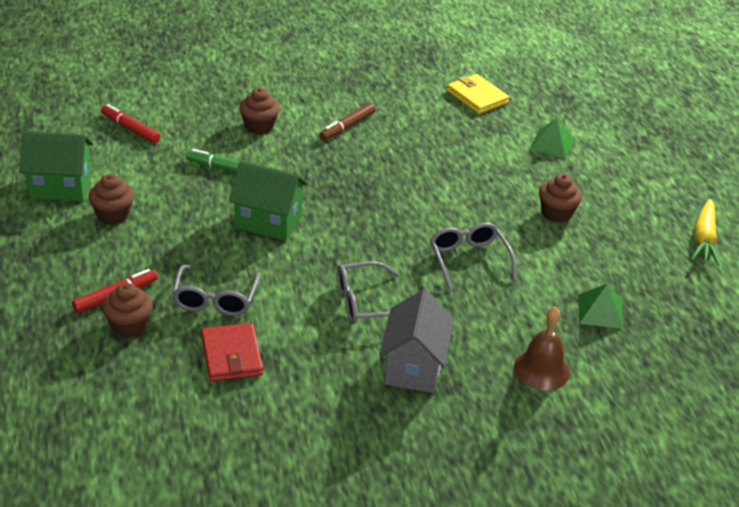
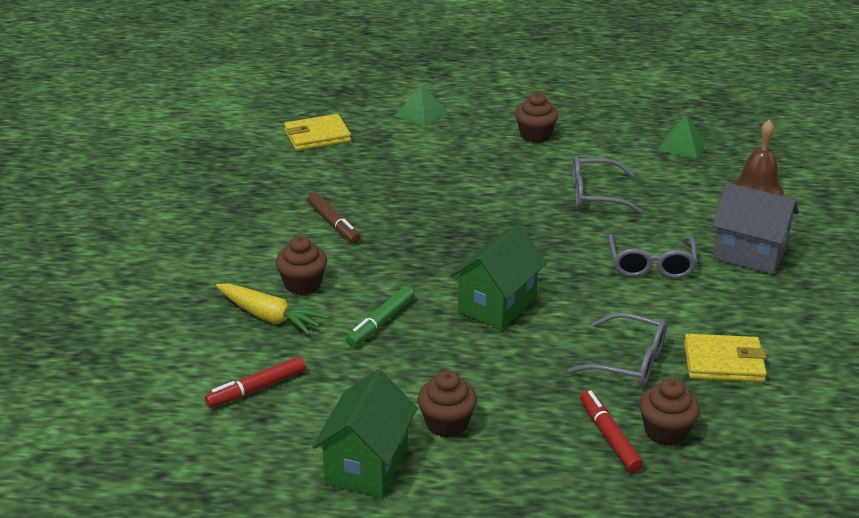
camera: 70 degrees left, 5 degrees down
(231, 355) = (723, 362): red wallet -> yellow wallet
(703, 240) = (593, 78): yellow carrot -> yellow carrot (269, 317)

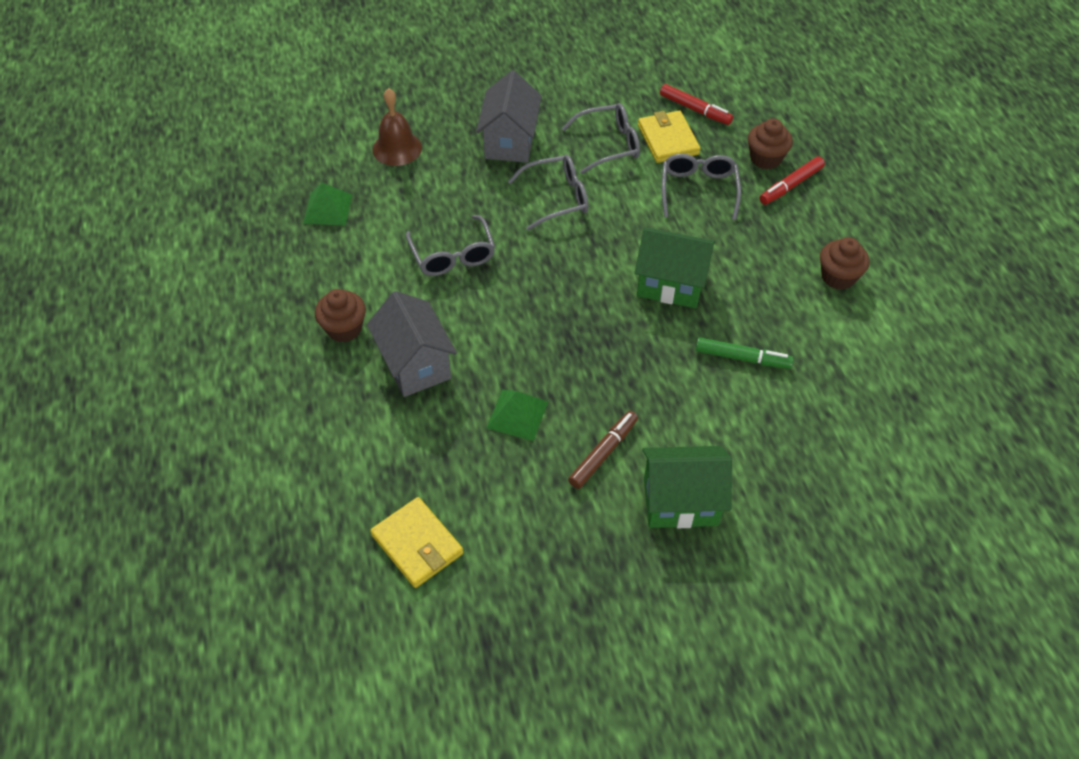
camera: 110 degrees left, 20 degrees up
(257, 388) = (882, 415): red marker -> red marker (694, 109)
(269, 317) = (784, 447): yellow carrot -> none
(303, 284) = (720, 440): brown cupcake -> none
(367, 465) = (914, 310): green house -> green house (680, 502)
(421, 114) = (324, 451): green pyramid -> green pyramid (517, 414)
(479, 159) = (415, 364): none -> grey house
(727, 317) = (609, 144): none -> grey glasses

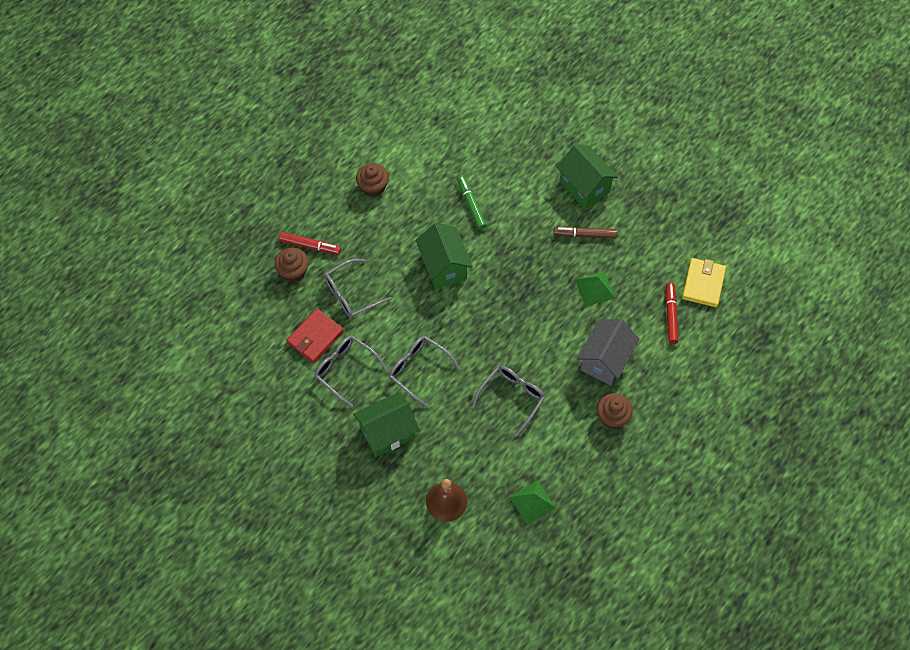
camera: 125 degrees left, 10 degrees up
(510, 142) = (387, 433): grey house -> green house
(668, 140) = (315, 337): yellow wallet -> red wallet
(694, 109) = (271, 338): red marker -> red marker (670, 315)

